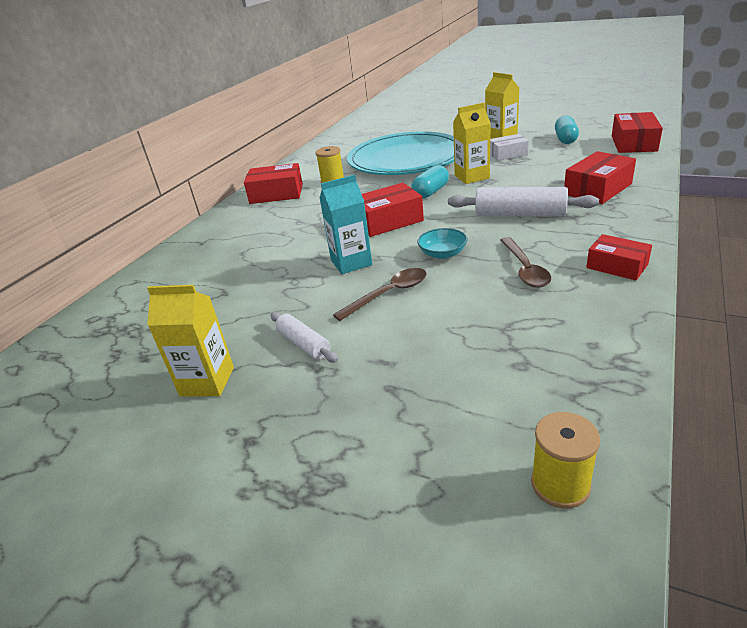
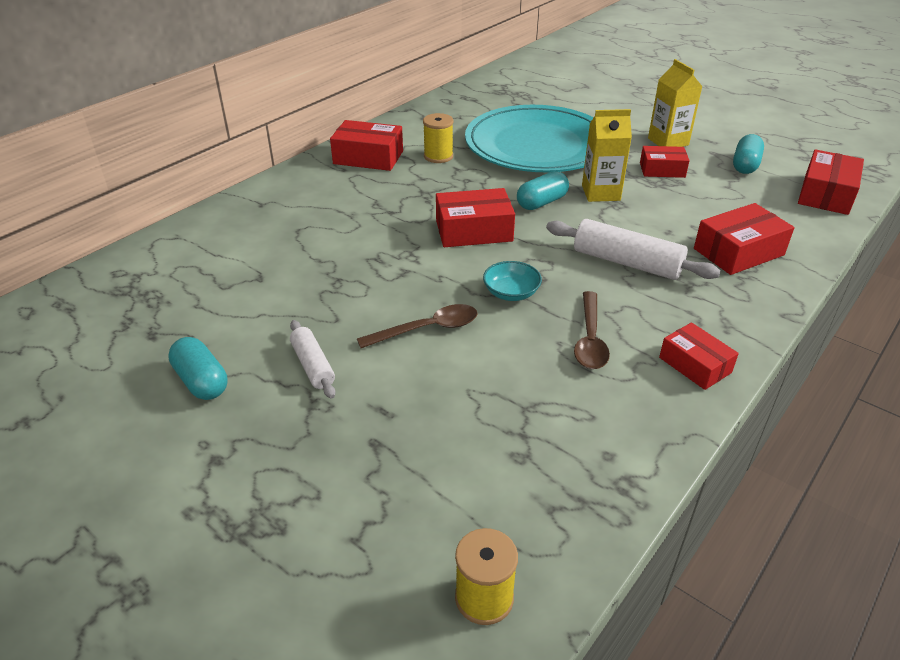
camera: 10 degrees right, 5 degrees up
(207, 381) = (202, 381): yellow carton -> turquoise capsule
(351, 262) = (407, 276): turquoise carton -> none
(508, 154) = (662, 170): white box -> red box

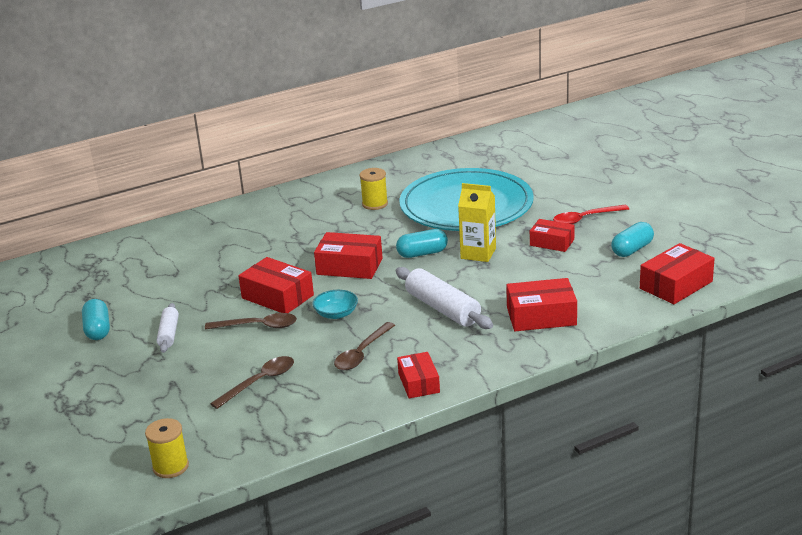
camera: 25 degrees right, 10 degrees down
(368, 157) = (319, 197): red box -> red box (277, 296)
(497, 412) = (259, 382): none -> brown spoon
(668, 142) = (585, 219): yellow carton -> red spoon

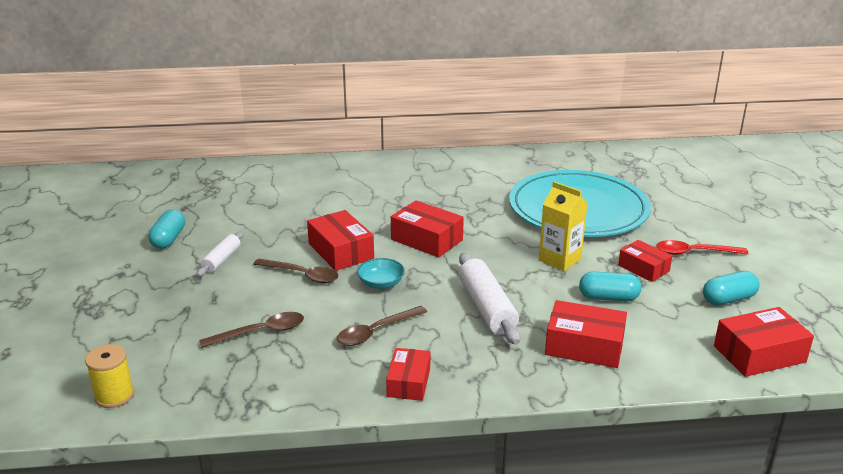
camera: 20 degrees right, 0 degrees up
(375, 204) = (491, 186): yellow spool -> none
(422, 253) = (504, 245): turquoise capsule -> turquoise capsule (608, 297)

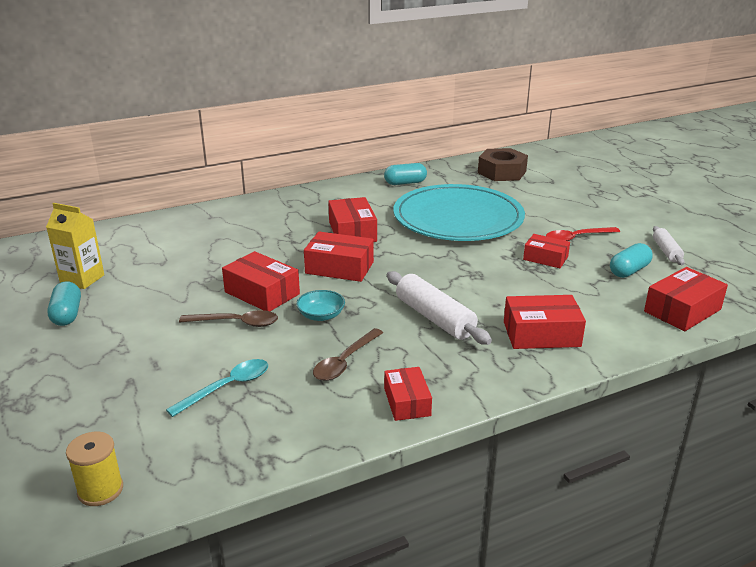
camera: 20 degrees left, 0 degrees up
(221, 260) = (140, 324): white rolling pin -> white rolling pin (666, 251)
(260, 332) = (227, 387): brown spoon -> turquoise spoon
(461, 205) = (352, 232): none -> red box
(560, 260) = (471, 264): yellow carton -> yellow carton (82, 279)
(608, 297) = (533, 288): turquoise capsule -> turquoise capsule (405, 183)
(660, 166) = (502, 172): none -> brown nut

